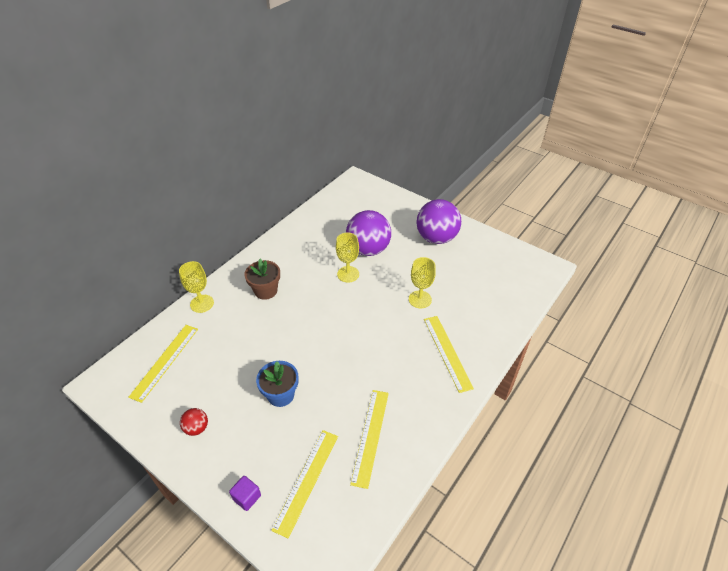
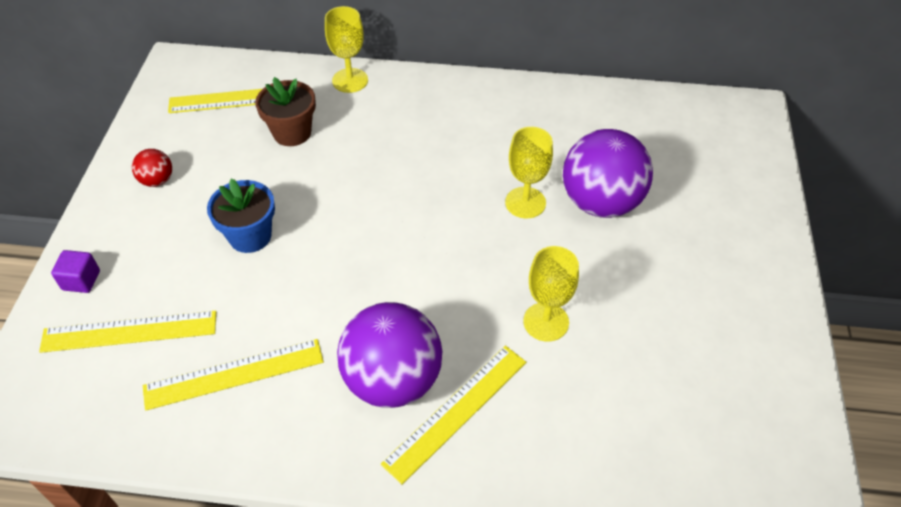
camera: 60 degrees right, 5 degrees up
(266, 291) = (419, 128): brown flower pot -> brown flower pot (292, 133)
(436, 238) = (715, 283): purple ball -> purple ball (393, 380)

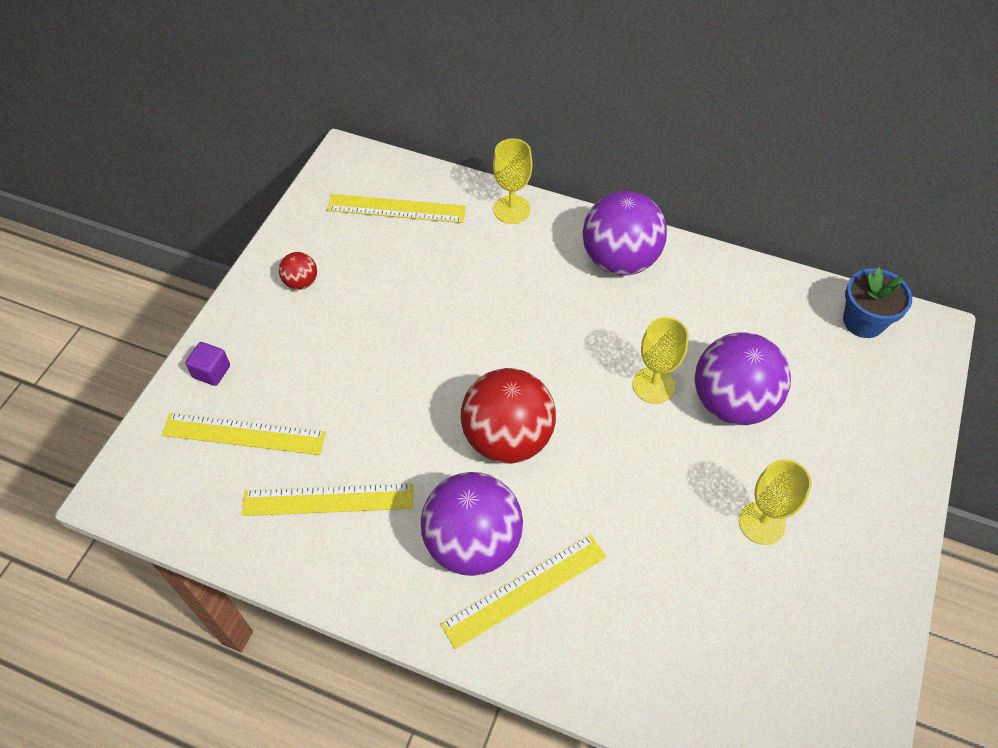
camera: 15 degrees right, 5 degrees up
(250, 236) = (374, 361): blue flower pot -> blue flower pot (863, 321)
(292, 133) = (440, 257): brown flower pot -> none
(401, 278) = (507, 438): none -> red ball
(463, 104) = (619, 260): none -> purple ball
(546, 322) = (638, 519): yellow goblet -> yellow goblet (762, 523)

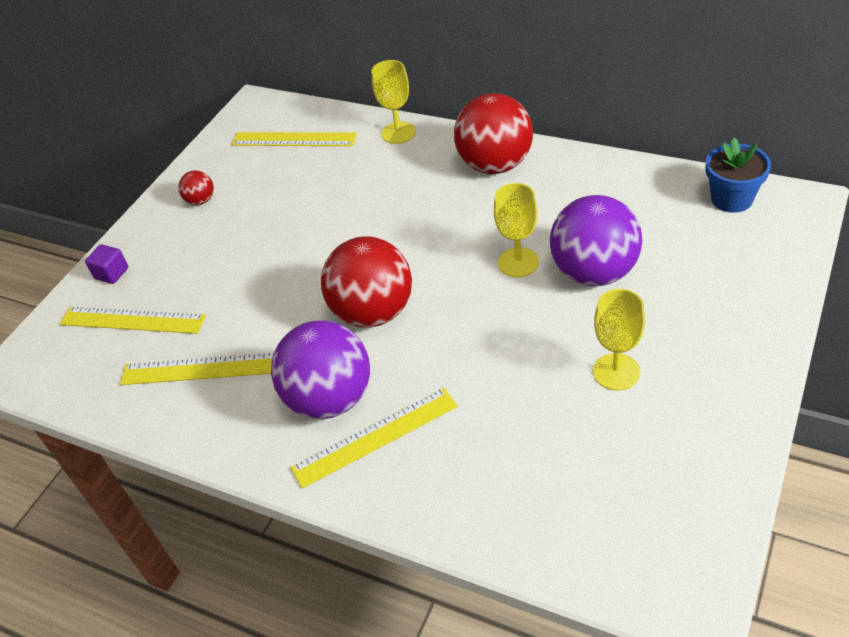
camera: 10 degrees right, 10 degrees down
(619, 260) = (495, 165): purple ball -> red ball

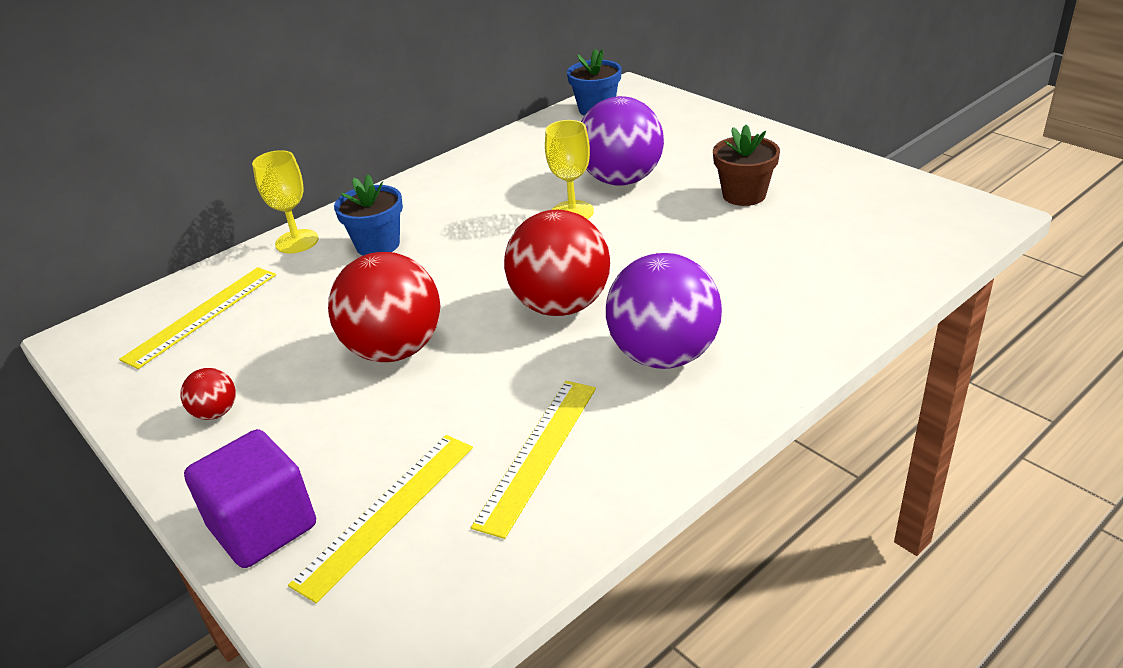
camera: 70 degrees left, 10 degrees down
(112, 273) = (263, 527): purple cube -> purple cube, size x1.96
(375, 437) = (736, 334): yellow ruler -> none
(413, 175) = (378, 245): none -> blue flower pot
(495, 165) = (424, 197): red ball -> red ball (395, 350)
(616, 372) = (744, 195): yellow goblet -> brown flower pot

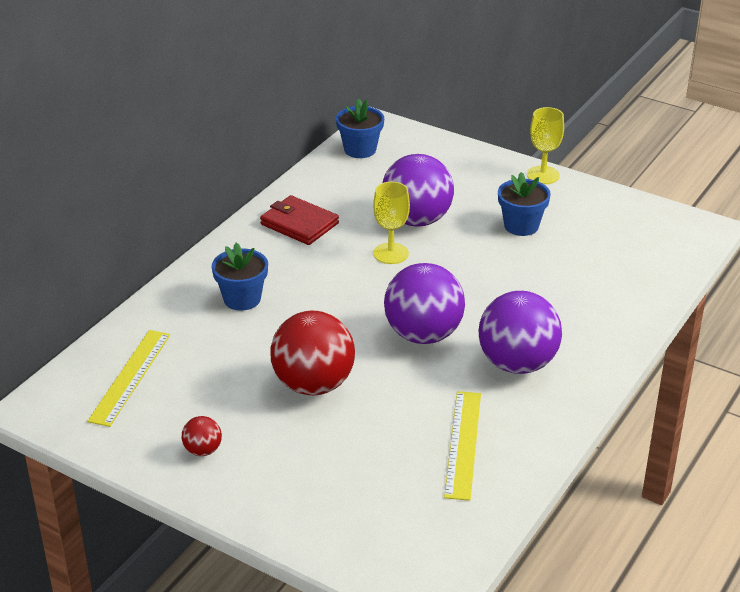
camera: 20 degrees left, 0 degrees up
(263, 527) = (298, 520): purple cube -> none
(297, 241) = (167, 303): yellow goblet -> yellow goblet (543, 175)
(387, 513) = (380, 497): yellow ruler -> none
(488, 175) = (299, 224): none -> red wallet
(561, 306) = (423, 335): red ball -> purple ball
(744, 195) = (521, 226): brown flower pot -> blue flower pot

